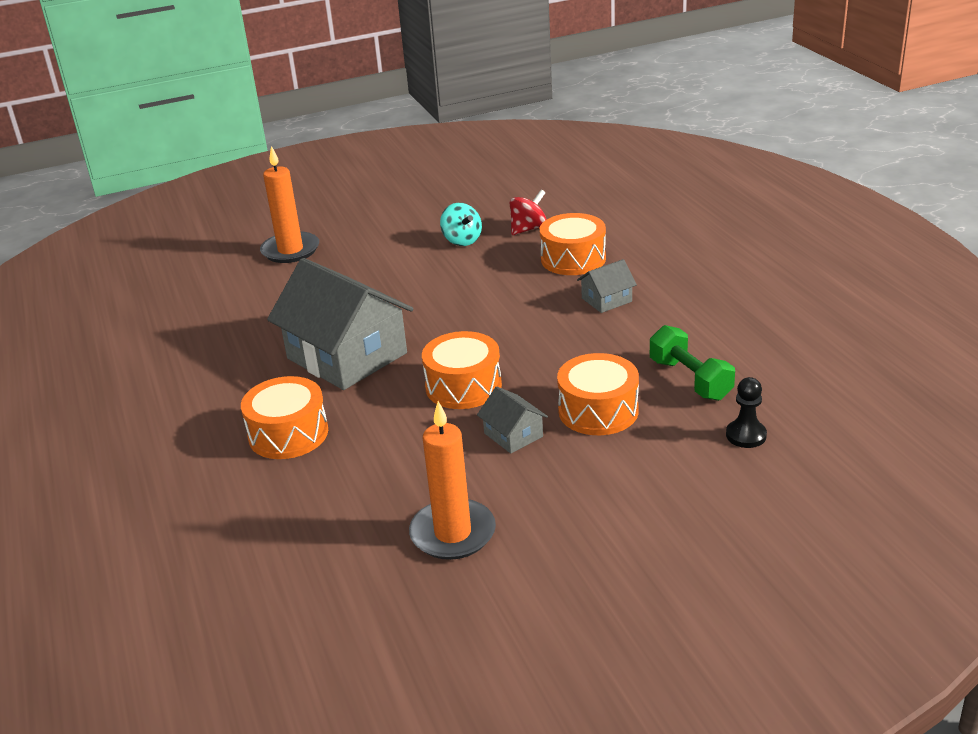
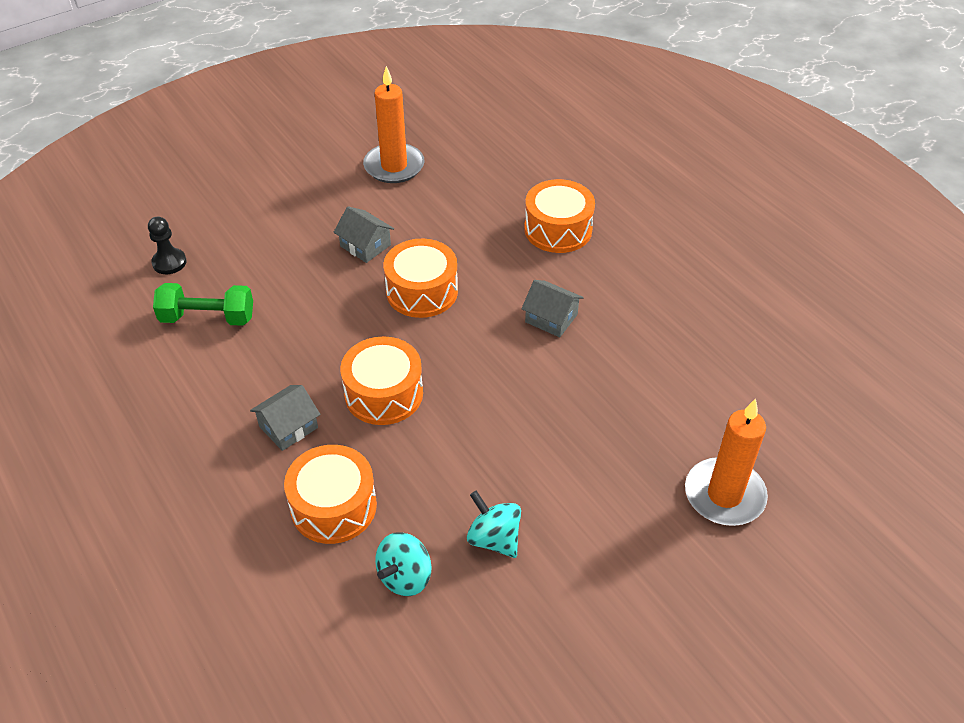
camera: 165 degrees right, 15 degrees up
(347, 356) = (551, 318): grey house -> grey house, size x0.44
(528, 229) = (405, 577): red spinning top -> turquoise spinning top
(598, 411) = (294, 276): orange drum -> orange drum (384, 393)
(690, 379) = (207, 318): green dumbbell -> green dumbbell turned 45 degrees counterclockwise

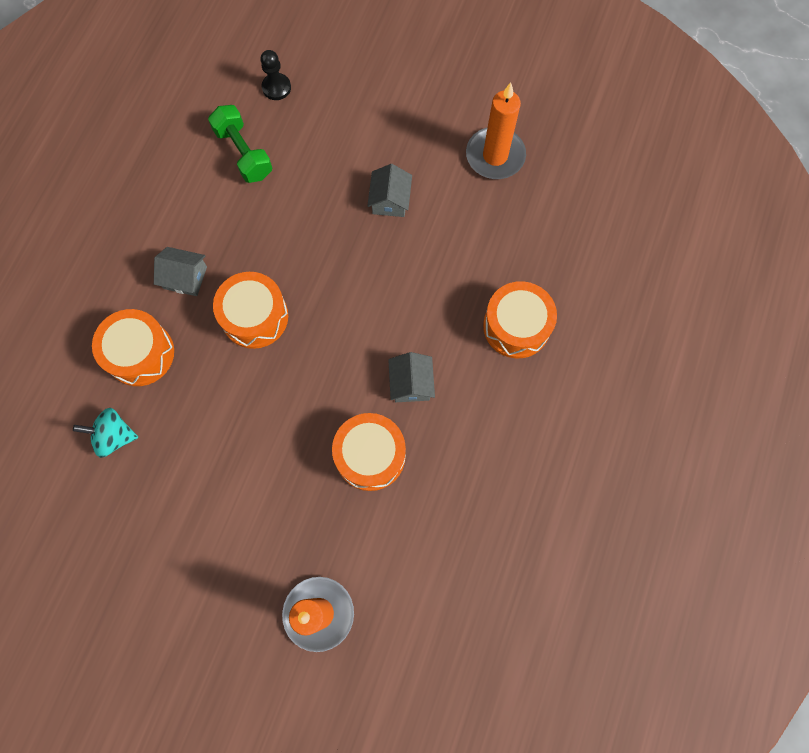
camera: 55 degrees right, 25 degrees up
(422, 291) = (371, 273): orange drum -> orange drum (370, 455)
(494, 538) = (178, 473): turquoise spinning top -> none

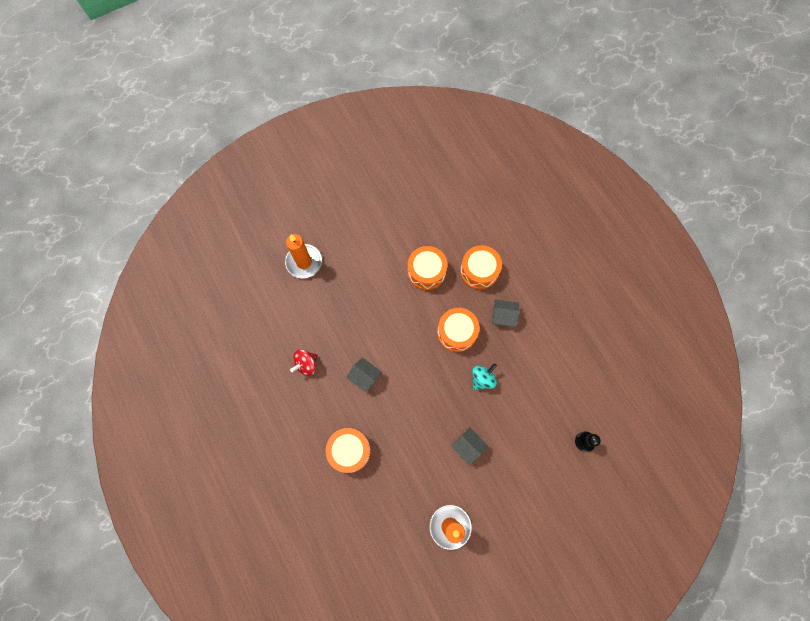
camera: 130 degrees right, 0 degrees up
(114, 436) = (448, 235): turquoise spinning top -> turquoise spinning top (482, 379)
(185, 277) = (503, 316): grey house -> grey house turned 45 degrees clockwise
(243, 153) = (554, 393): green dumbbell -> none
(370, 455) = (348, 332): orange drum -> orange drum (426, 271)
(461, 473) = (306, 364): none -> red spinning top

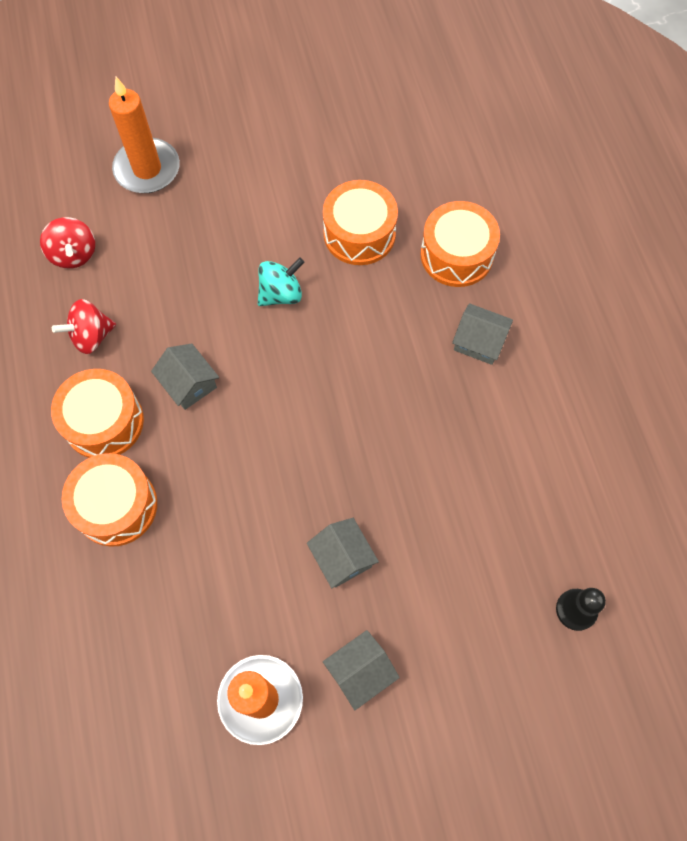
camera: 15 degrees right, 5 degrees down
(281, 321) = (74, 254): none -> red spinning top
(457, 332) = (383, 349): orange drum -> orange drum (104, 422)
(482, 379) = (407, 442): turquoise spinning top -> turquoise spinning top (281, 294)
(492, 500) = (360, 671): none -> grey house

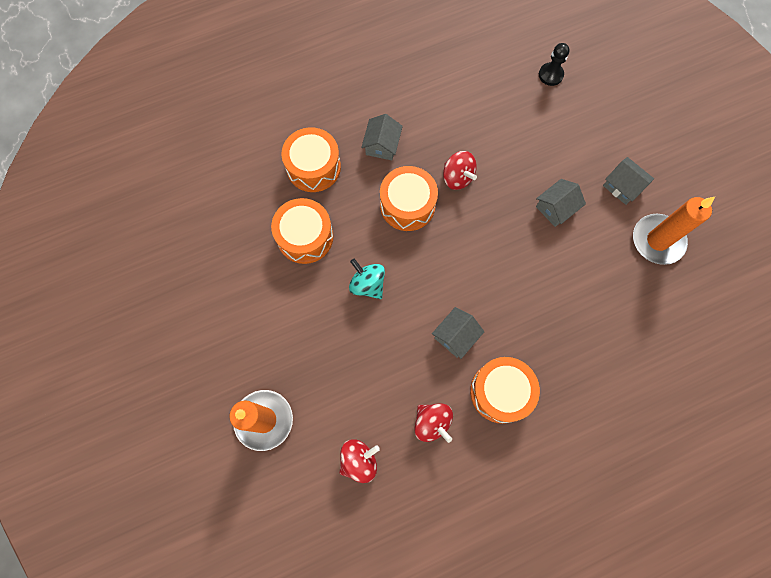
camera: 100 degrees left, 5 degrees up
(116, 506) = (561, 365): orange drum -> orange drum (407, 205)
(413, 430) = (457, 177): none -> red spinning top

